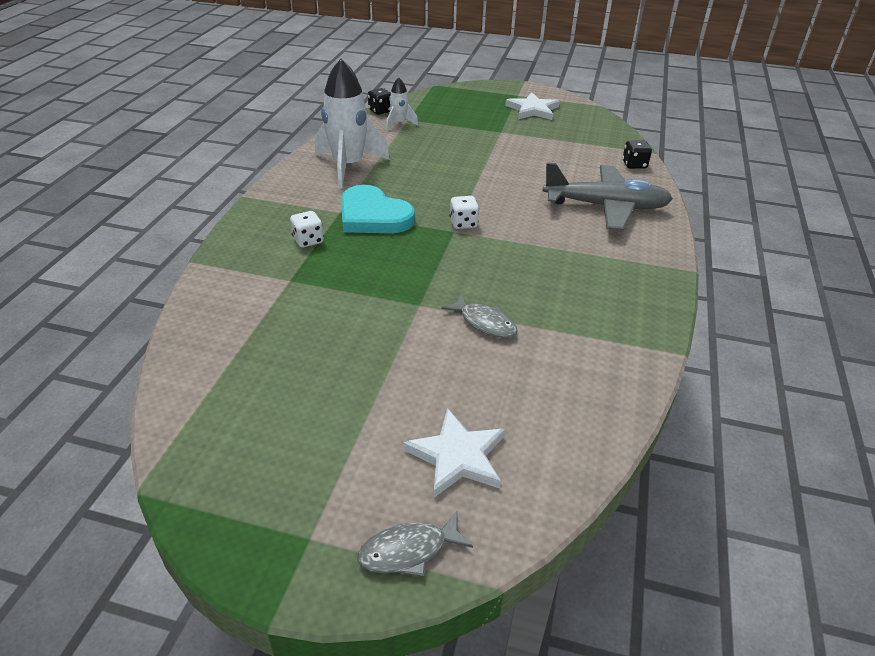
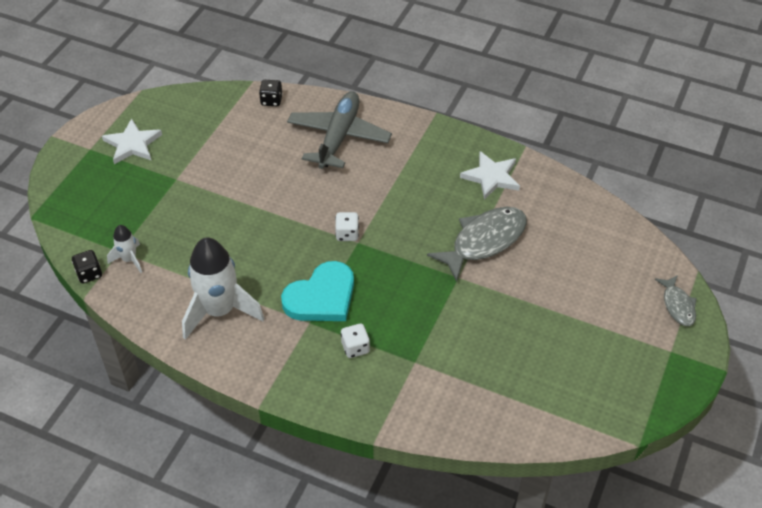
camera: 80 degrees left, 10 degrees up
(457, 456) = (610, 275): white star -> white star (491, 177)
(484, 323) = (484, 241): grey fish -> grey fish, size x1.84

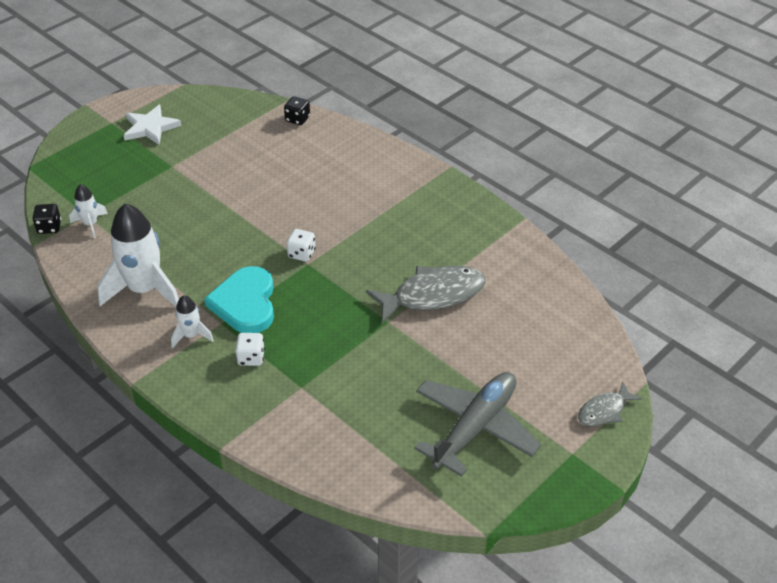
camera: 20 degrees right, 5 degrees down
(289, 343) = (191, 335): none -> white rocket
(321, 297) = (245, 303): turquoise heart -> turquoise heart turned 105 degrees clockwise
(338, 137) = (343, 165): grey plane -> grey plane (475, 427)
(491, 177) = (473, 238): white star -> none
(677, 305) = (604, 411): grey fish -> grey fish turned 45 degrees clockwise

